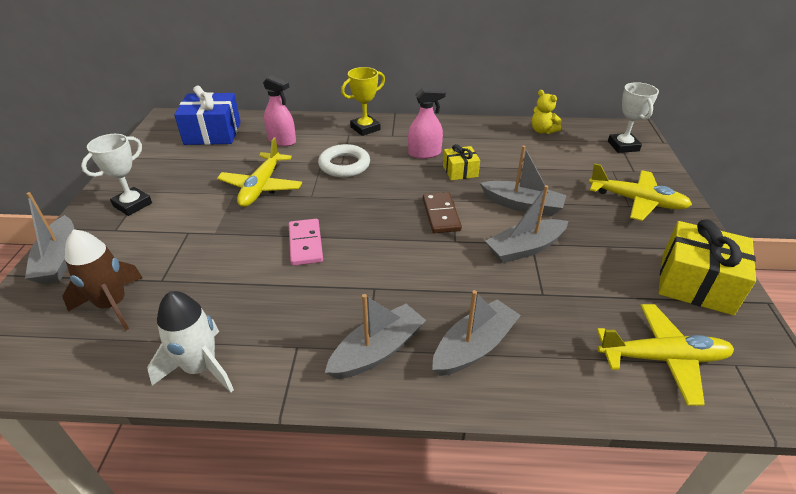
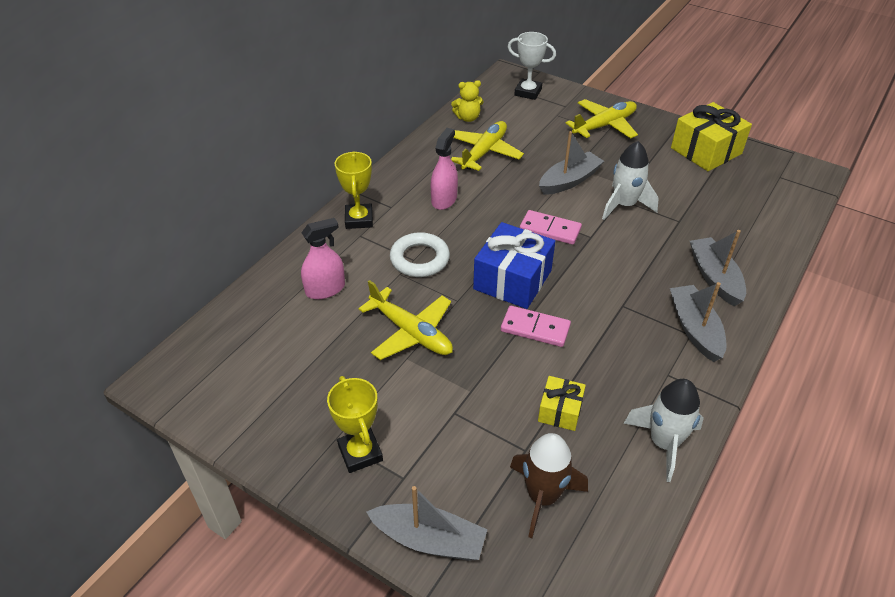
camera: 60 degrees left, 5 degrees up
(132, 204) = (360, 453): white trophy -> yellow trophy
(213, 133) = (248, 344): blue gift -> blue gift (512, 280)
(441, 215) = (550, 229): brown domino -> pink domino
(460, 171) = (493, 191): yellow gift -> yellow gift (560, 411)
(525, 248) = (624, 205): grey boat -> white rocket
(662, 358) = (763, 201): yellow plane -> yellow plane (484, 152)

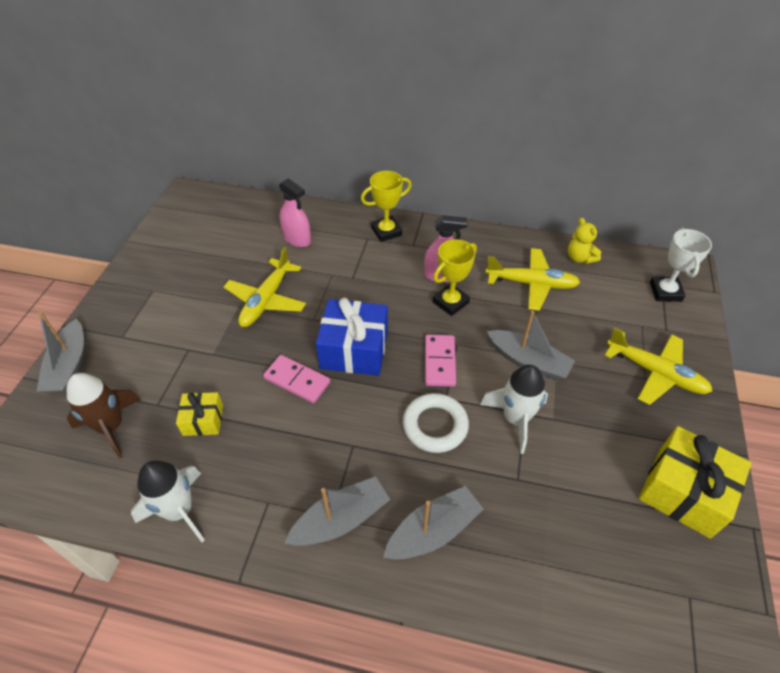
camera: 70 degrees right, 5 degrees up
(360, 453) = (141, 307): yellow trophy -> yellow trophy (450, 302)
(419, 259) = (354, 281): white ring -> white ring (435, 426)
(535, 328) = (297, 380): pink domino -> pink domino turned 60 degrees counterclockwise

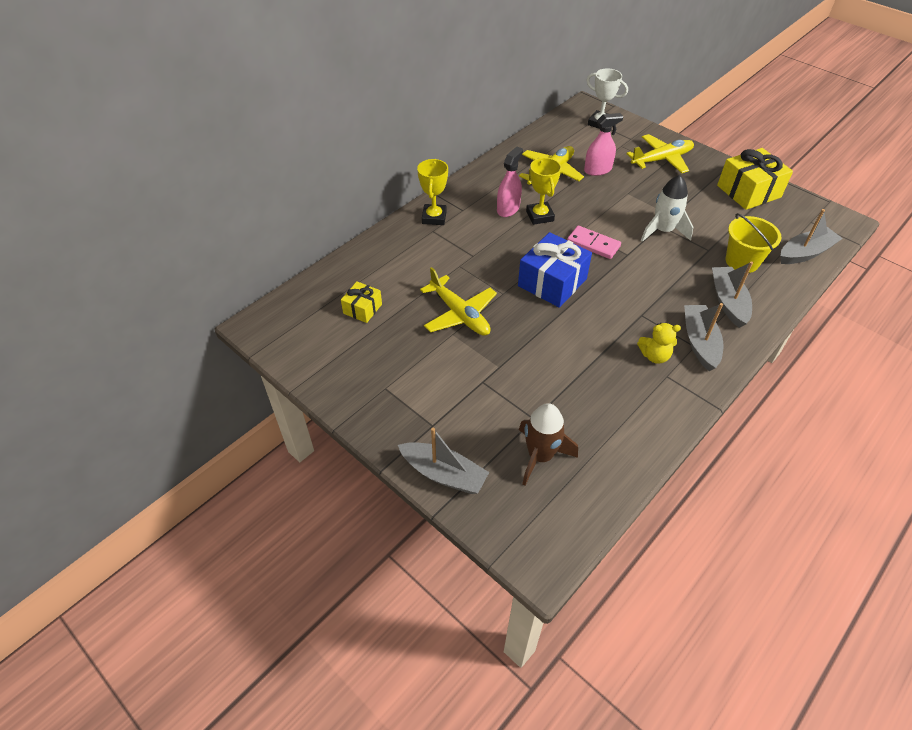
camera: 60 degrees left, 0 degrees up
(179, 511) = (650, 429): white rocket -> none
(203, 420) = (569, 392): yellow gift -> yellow gift (362, 309)
(297, 239) = (397, 271): pink spray bottle -> pink spray bottle (597, 170)
(297, 380) = (562, 324): pink domino -> none
(435, 426) = (647, 268): white ring -> none
(524, 525) = (742, 261): none -> yellow bucket
(528, 361) = (619, 204): grey boat -> grey boat (805, 253)
(579, 258) = (542, 141): yellow teddy bear -> yellow teddy bear (654, 356)

